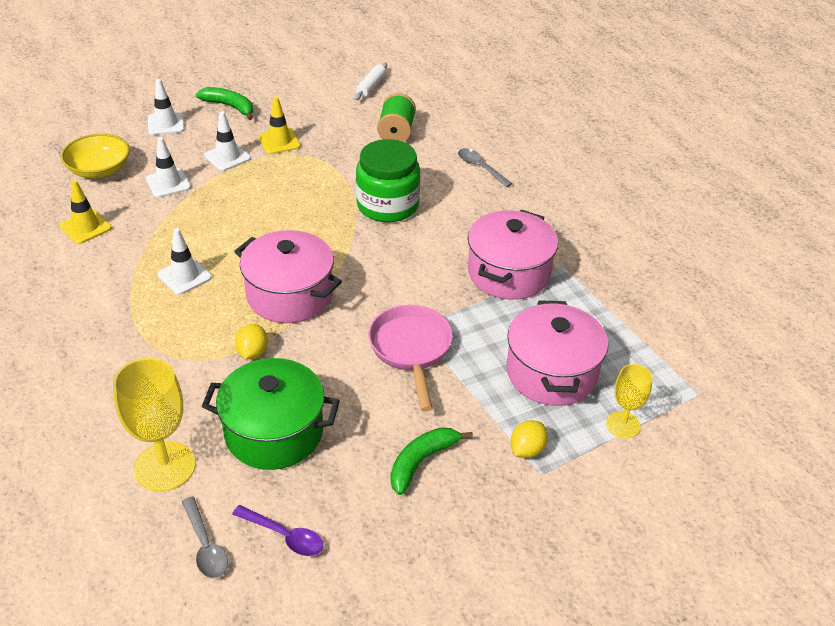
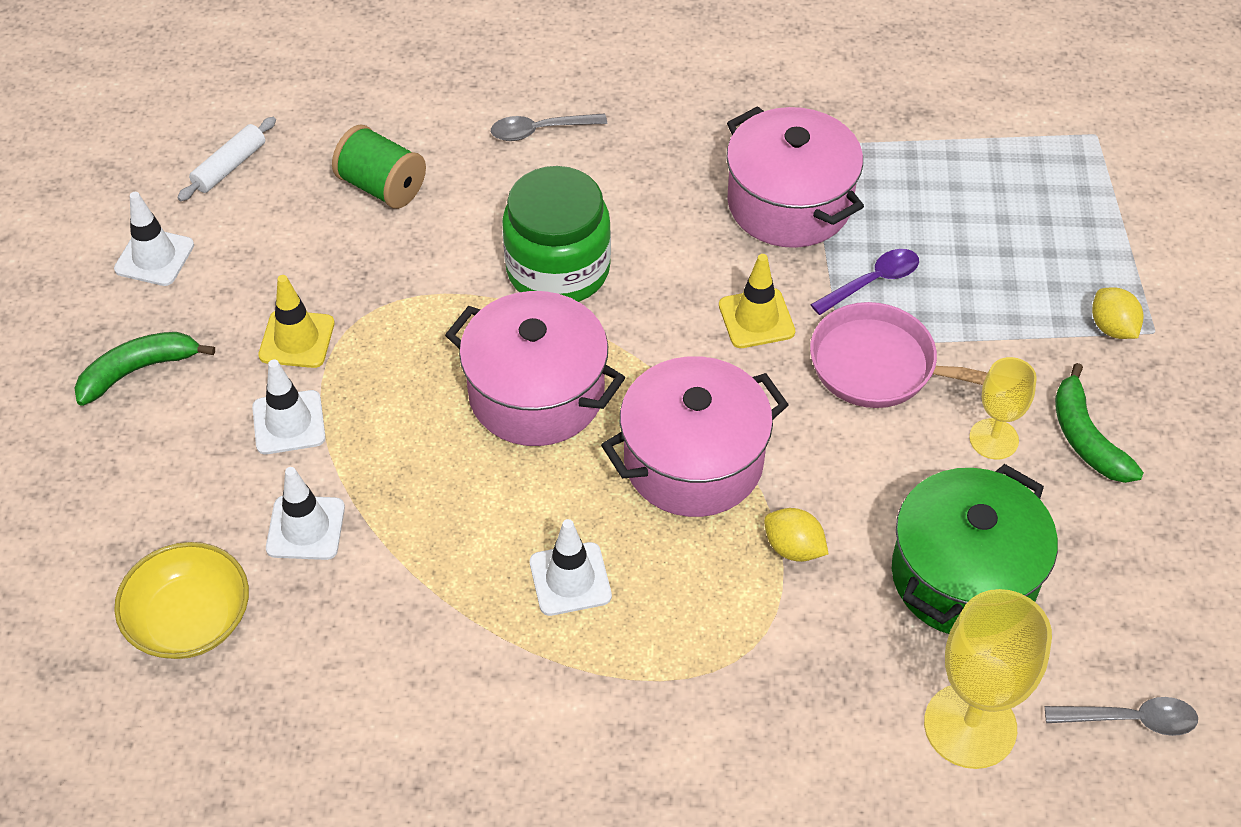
camera: 60 degrees left, 10 degrees up
(85, 227) = (350, 683): yellow traffic cone -> yellow traffic cone (756, 319)
(166, 124) = (120, 478): white traffic cone -> white traffic cone (154, 257)
(284, 536) = (1148, 627): purple spoon -> purple spoon (872, 282)
(371, 86) = (229, 166): white rolling pin -> white rolling pin turned 75 degrees clockwise
(551, 373) = (997, 246): pink pot -> pink pot (536, 393)
(623, 425) = (1113, 223): yellow goblet -> yellow goblet (993, 439)

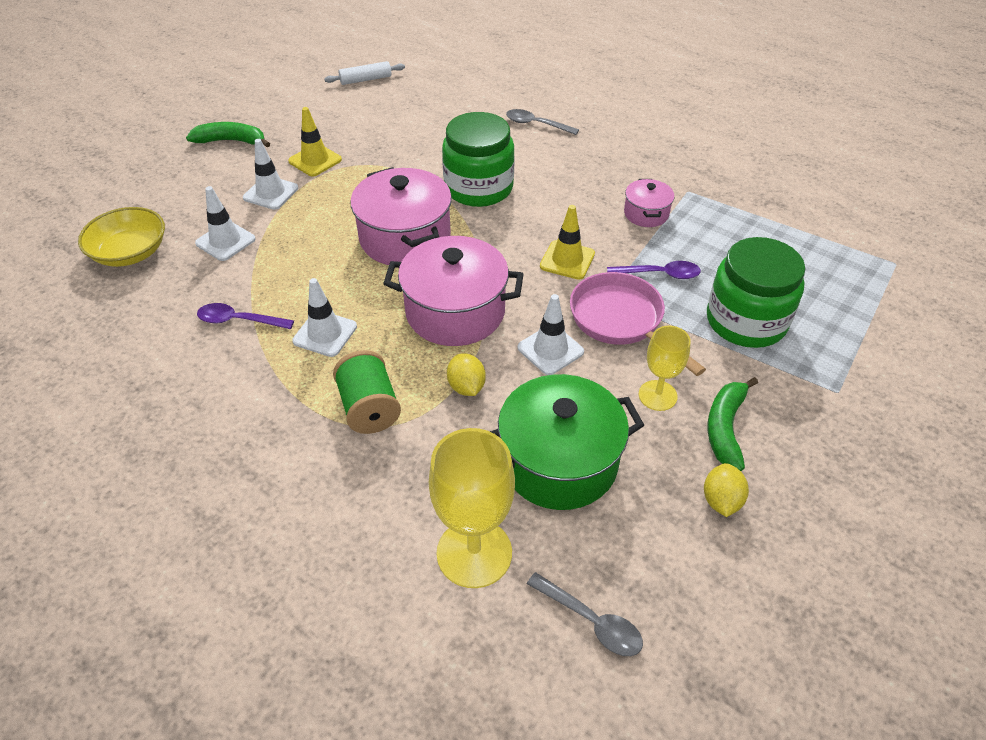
camera: 35 degrees right, 5 degrees down
(154, 257) = (291, 100): white traffic cone -> white traffic cone (550, 350)
(382, 187) = (428, 116): green spool -> green spool (369, 408)
(446, 625) = (239, 320): none -> purple spoon
(789, 203) = (646, 214): pink pot -> pink pot, size x0.51
(1007, 294) = (746, 321): none -> green jar
(1112, 328) = (806, 374): yellow lemon -> yellow lemon (721, 501)

